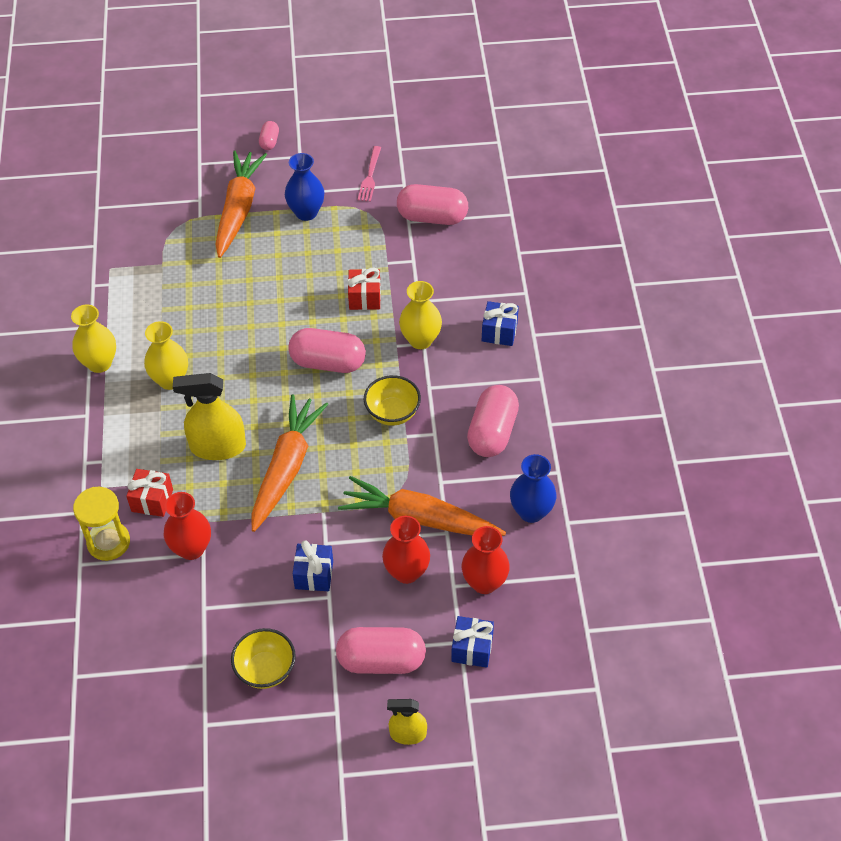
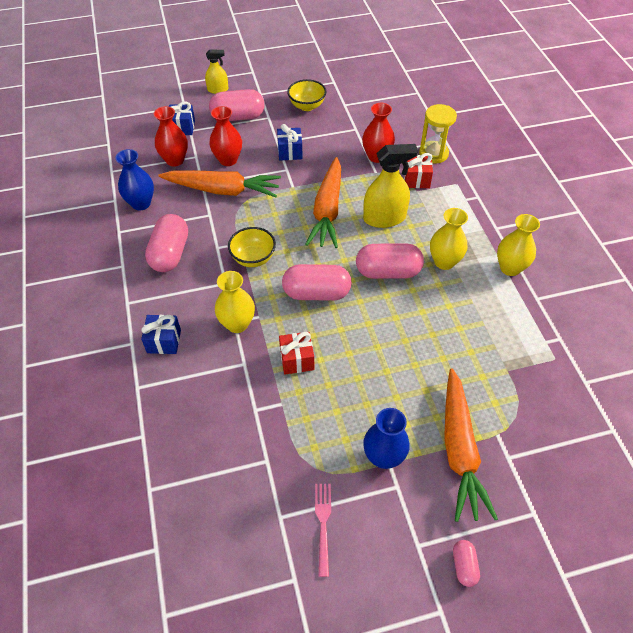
camera: 170 degrees right, 0 degrees up
(432, 217) = (240, 471): pink capsule -> pink capsule (388, 272)

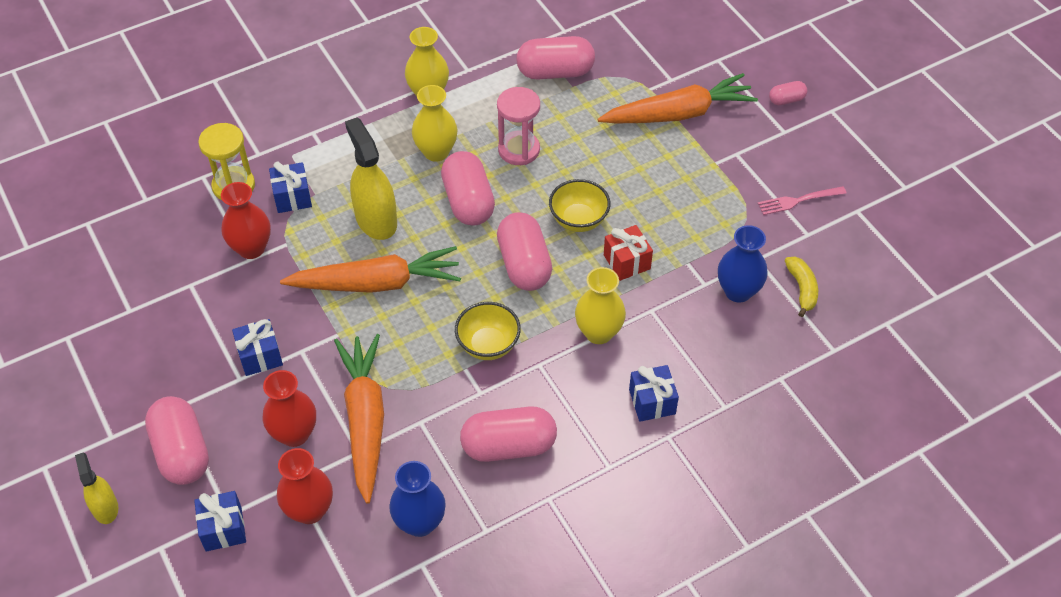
camera: 105 degrees left, 0 degrees up
(221, 487) = (802, 289): none -> yellow banana
(307, 106) = (139, 360): yellow bowl -> yellow bowl (578, 220)
(383, 457) = (711, 168): blue vase -> blue vase (738, 291)
(416, 179) = (292, 197): red gift -> blue gift
(436, 314) = (519, 150): none -> pink hourglass
(528, 361) = (555, 72): none -> pink capsule

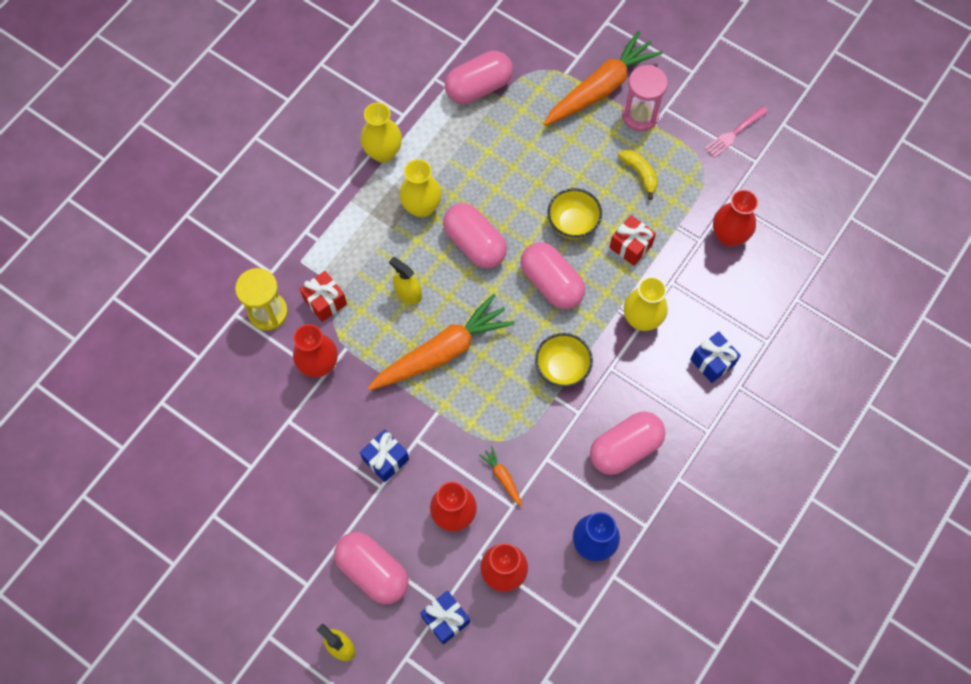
camera: 25 degrees left, 15 degrees up
(292, 197) = (325, 301): blue gift -> red gift
(365, 420) = (502, 477): orange carrot -> orange carrot, size x0.41
(376, 219) = (408, 293): yellow spray bottle -> yellow spray bottle, size x0.57
(519, 150) = (489, 177): pink hourglass -> pink hourglass (640, 115)
(738, 291) = (728, 236): blue vase -> red vase
(786, 100) = (680, 40): pink capsule -> none
(802, 289) = (775, 213): yellow banana -> yellow banana (640, 174)

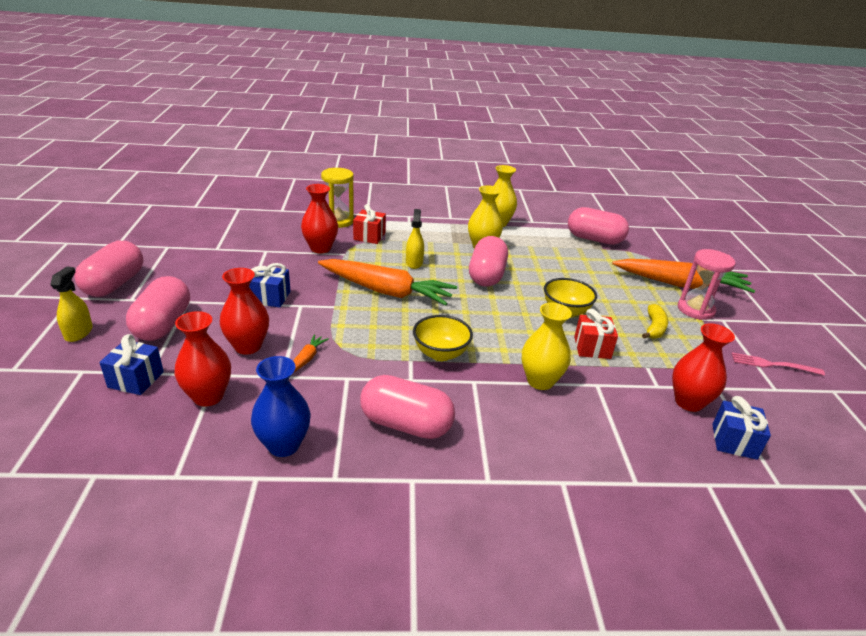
camera: 50 degrees right, 35 degrees down
(551, 283) = (504, 320): pink capsule -> pink capsule (114, 284)
(712, 362) = (562, 448): blue gift -> blue gift (734, 441)

